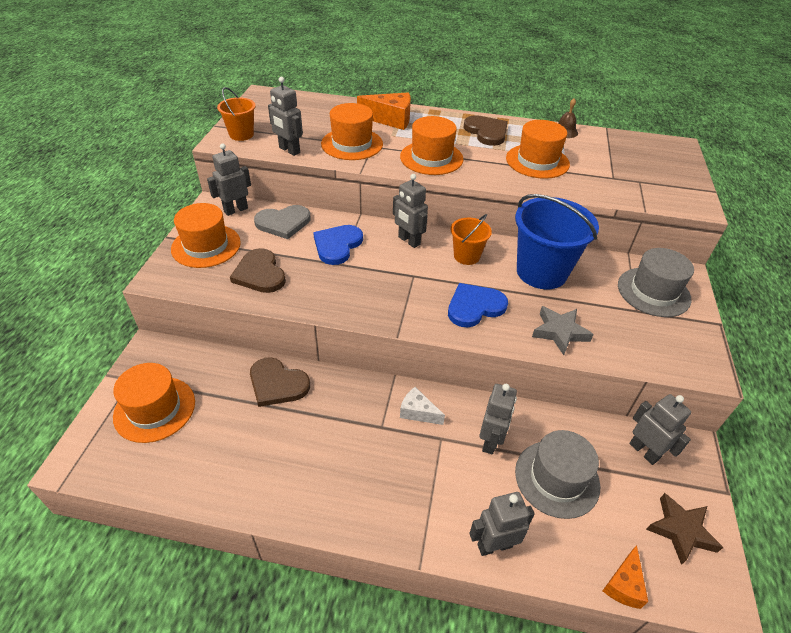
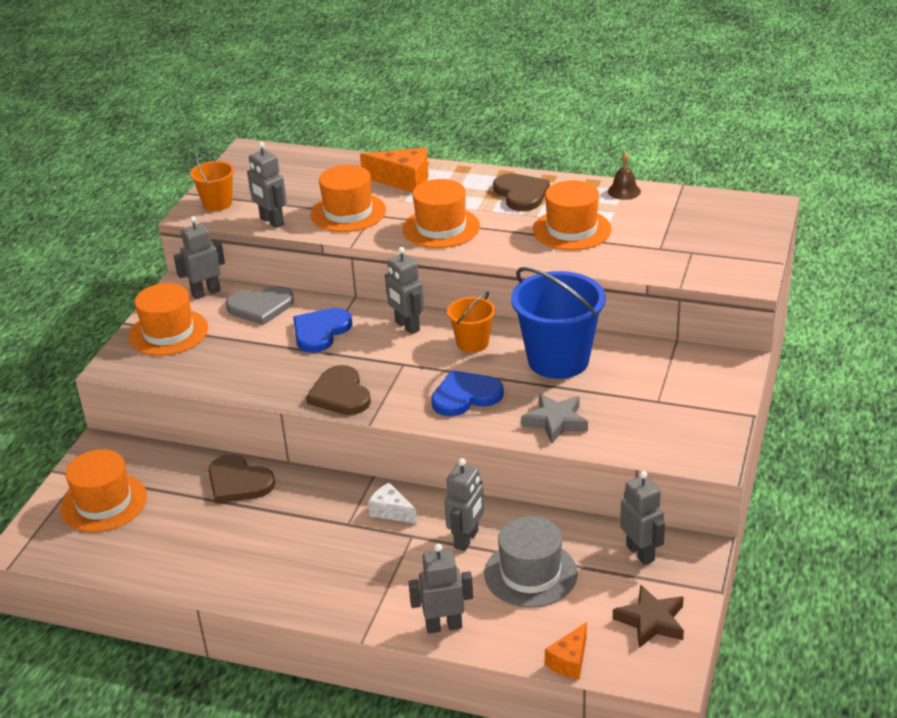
camera: 10 degrees right, 10 degrees down
(260, 273) = (226, 361): brown heart -> brown heart (340, 394)
(653, 292) = (688, 382): grey hat -> none

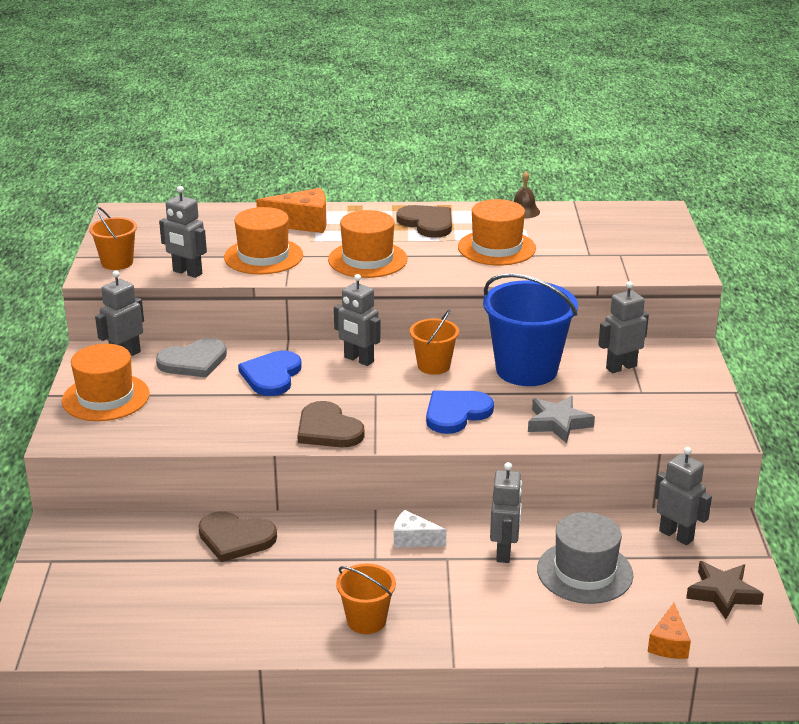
camera: 20 degrees left, 5 degrees down
(104, 503) = (95, 582): orange hat -> none
(309, 582) = (366, 620): none -> orange bucket
(444, 626) = (528, 635): grey robot -> grey robot (621, 367)

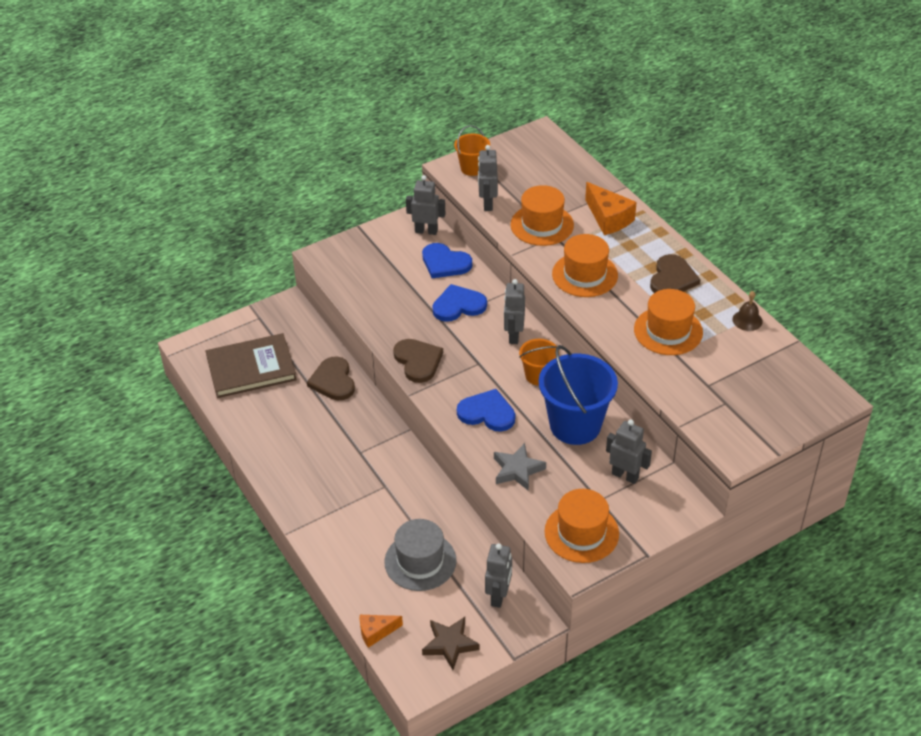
camera: 60 degrees right, 15 degrees up
(106, 397) = (374, 249): orange hat -> orange hat (581, 533)
(134, 598) = (251, 368): none -> brown book
(193, 361) = (445, 263): grey heart -> blue heart
(328, 429) = (418, 361): brown heart -> brown heart turned 135 degrees clockwise
(366, 620) = (299, 476): orange bucket -> none
(413, 539) = (392, 461): white cheese -> none
(504, 552) = (411, 511): grey robot -> none

